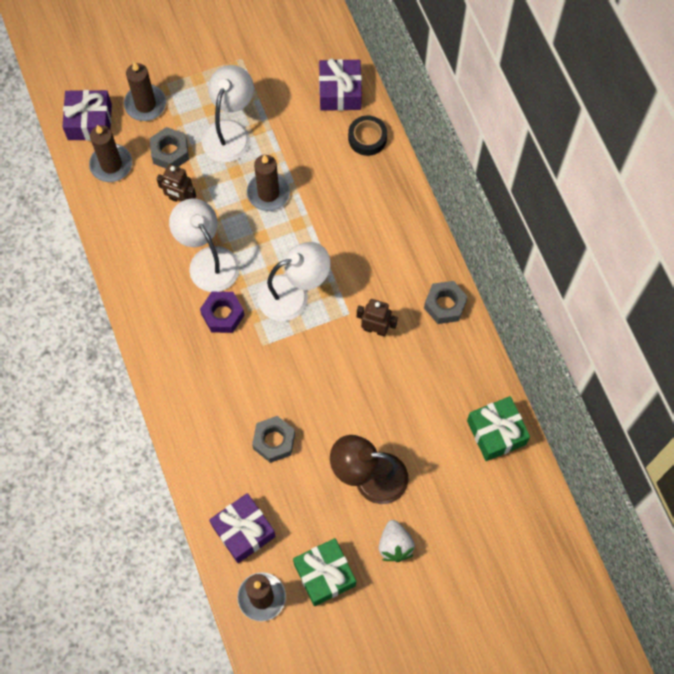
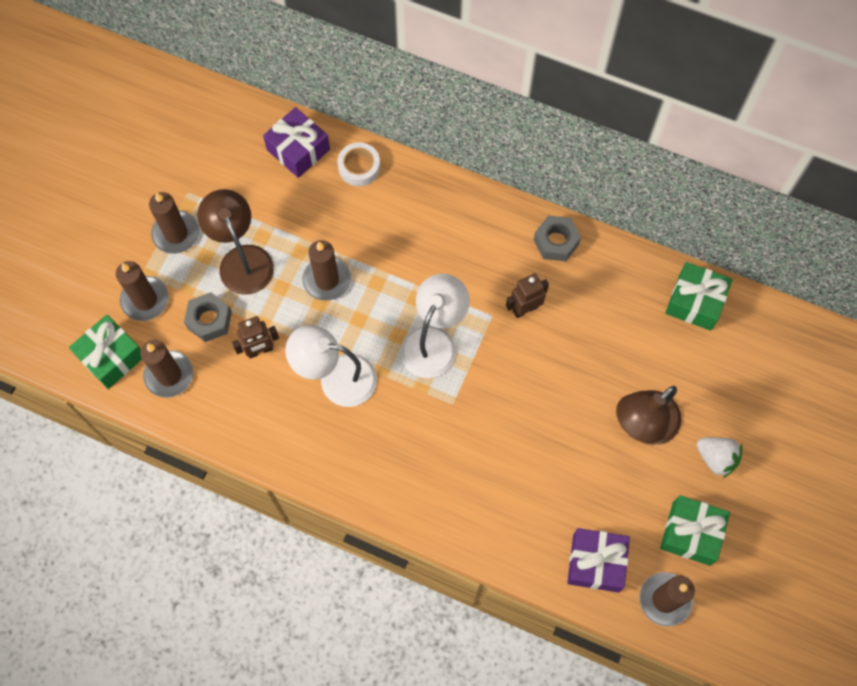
camera: 45 degrees left, 0 degrees up
(89, 122) = (111, 357): purple gift -> green gift
(207, 79) = (176, 234): none -> brown candle
(223, 315) = (395, 410): purple nut -> none
(230, 132) = (242, 259): white lamp -> brown lamp
(274, 441) = (543, 470): grey nut -> none
(367, 138) = (359, 167): black tape -> white tape

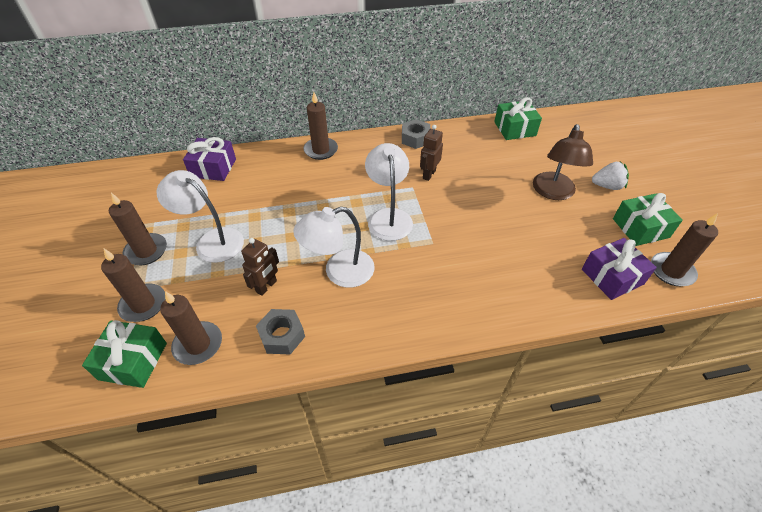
camera: 35 degrees left, 20 degrees down
(209, 320) = (210, 289): grey nut -> grey nut (282, 335)
(242, 259) = (212, 241): brown lamp -> white lamp
(327, 280) = (286, 221): brown candle -> brown candle (321, 150)
(359, 167) = (263, 159): white tape -> none

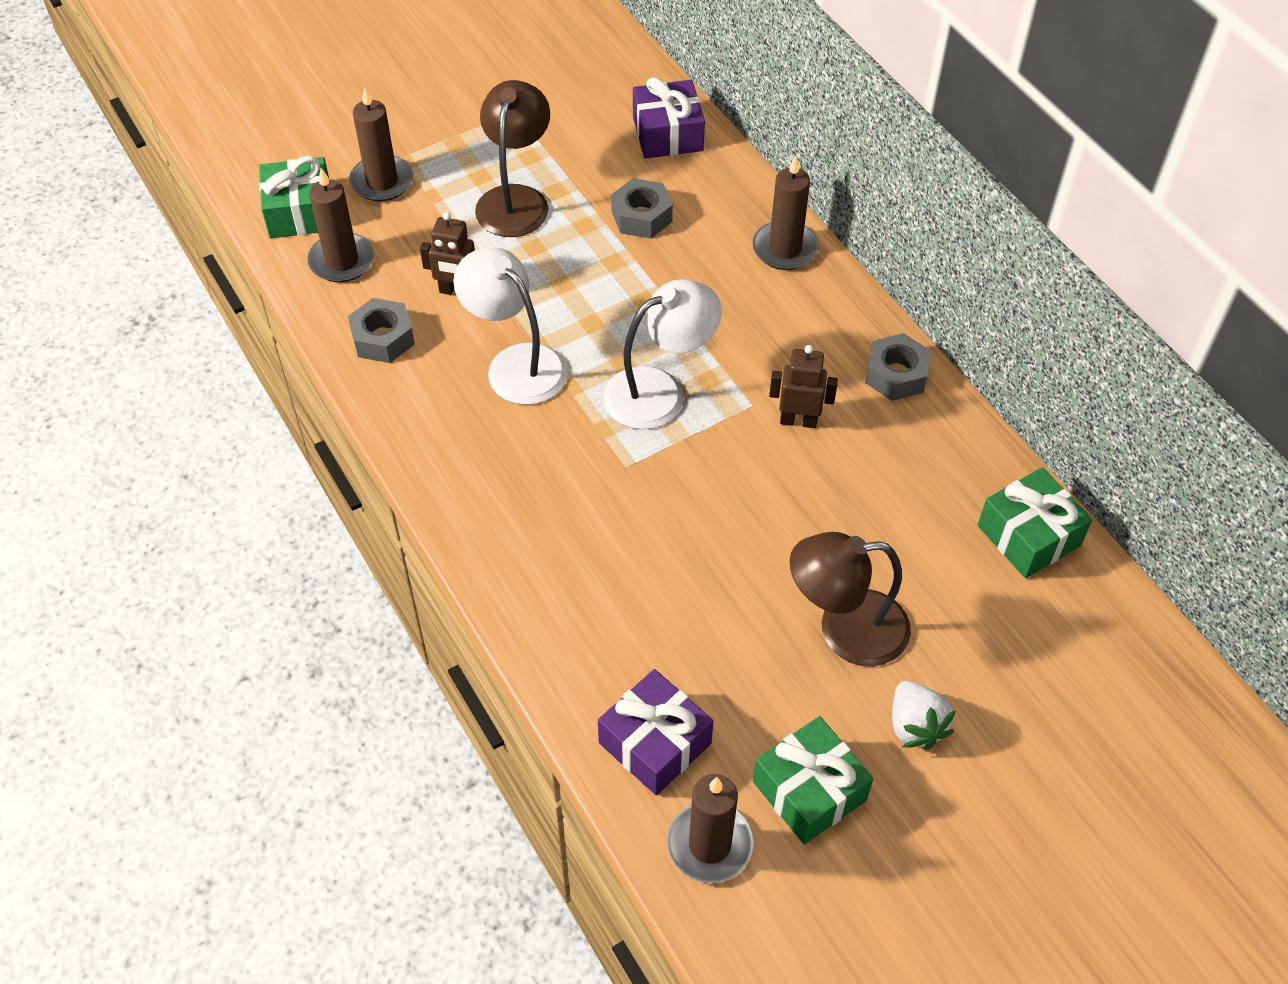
camera: 70 degrees right, 5 degrees up
(146, 251) = (468, 141): brown candle -> none
(212, 241) = (515, 199): white lamp -> brown lamp
(264, 192) = (641, 216): none -> grey nut

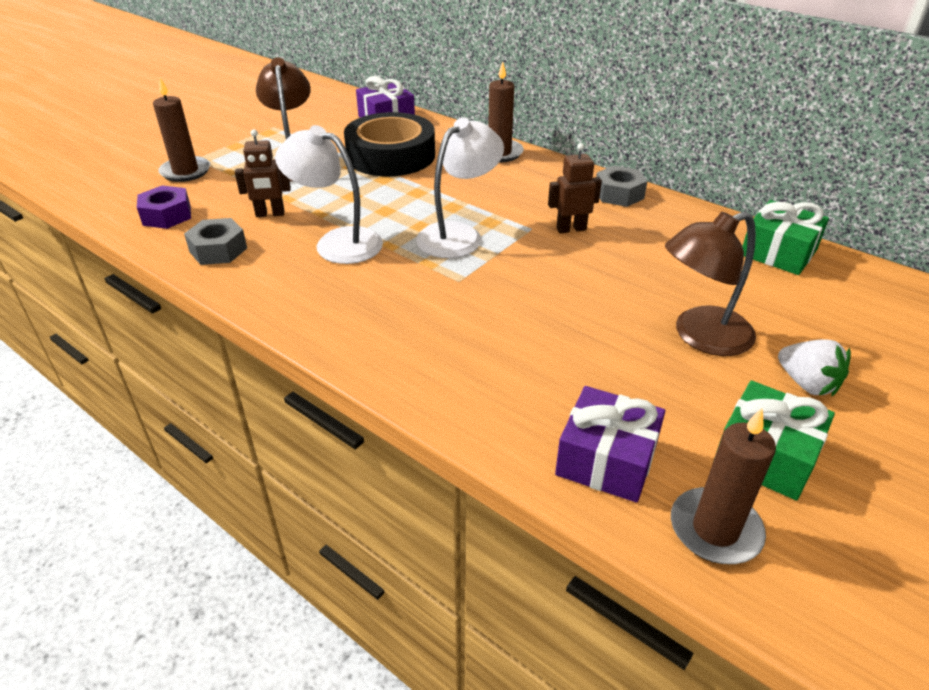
camera: 20 degrees left, 15 degrees down
(300, 212) = (123, 197): green gift -> none
(342, 261) = (167, 215): brown candle -> purple nut
(641, 216) = (391, 155): grey nut -> black tape

